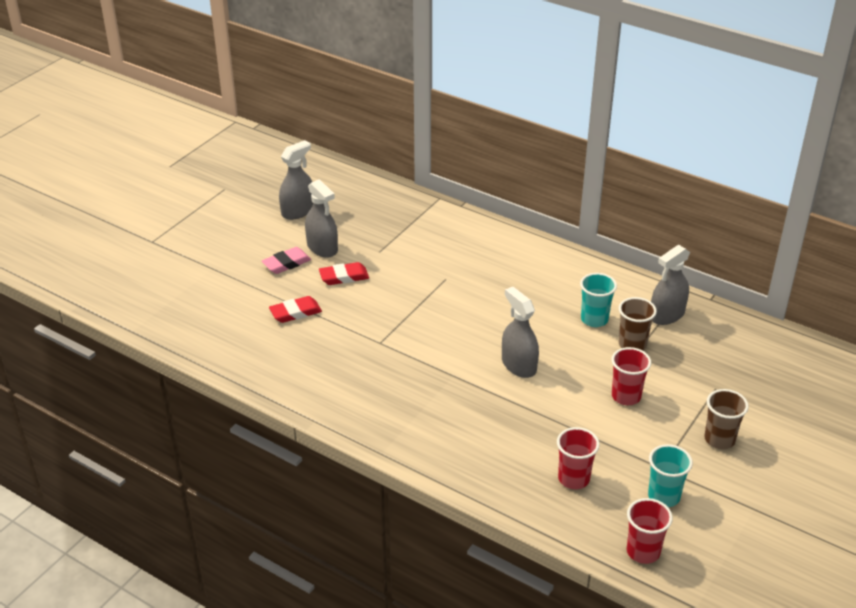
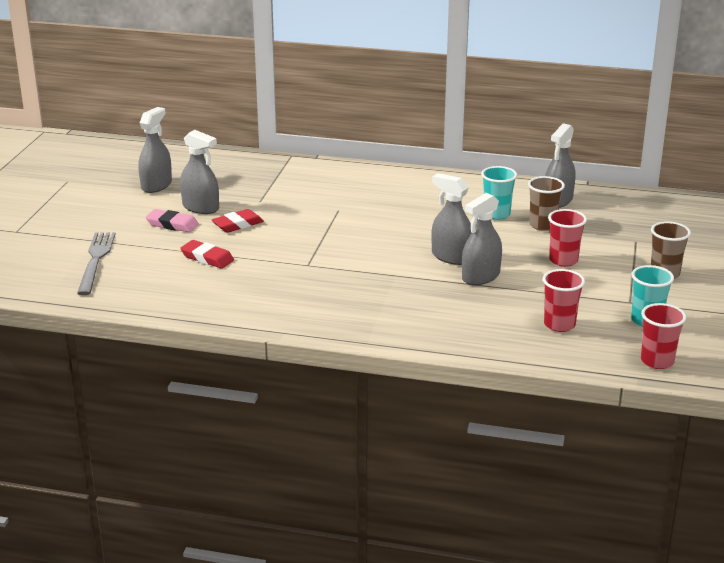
camera: 20 degrees left, 10 degrees down
(200, 293) = (96, 260): none -> grey fork
(286, 263) = (172, 224): pink eraser -> pink eraser turned 75 degrees clockwise
(295, 312) = (207, 258): red eraser -> red eraser turned 75 degrees clockwise
(532, 397) = (480, 276): none -> grey spray bottle

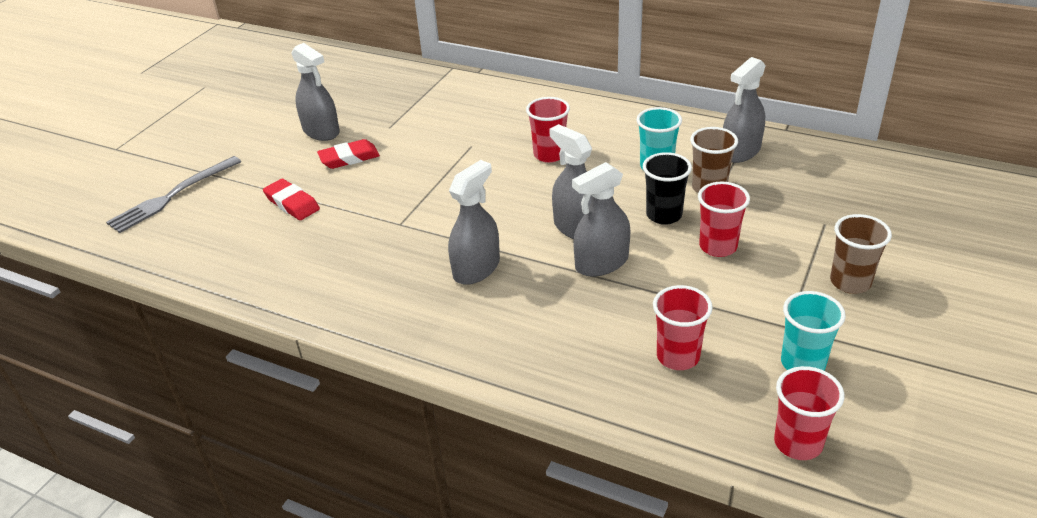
camera: 15 degrees right, 10 degrees up
(96, 260) = (172, 196): grey fork -> grey fork turned 150 degrees counterclockwise
(156, 185) = (290, 98): grey spray bottle -> grey spray bottle (476, 268)
(172, 224) = (279, 152): pink eraser -> none
(407, 212) = (549, 155): none -> red cup
(515, 244) = (664, 215): none -> black cup

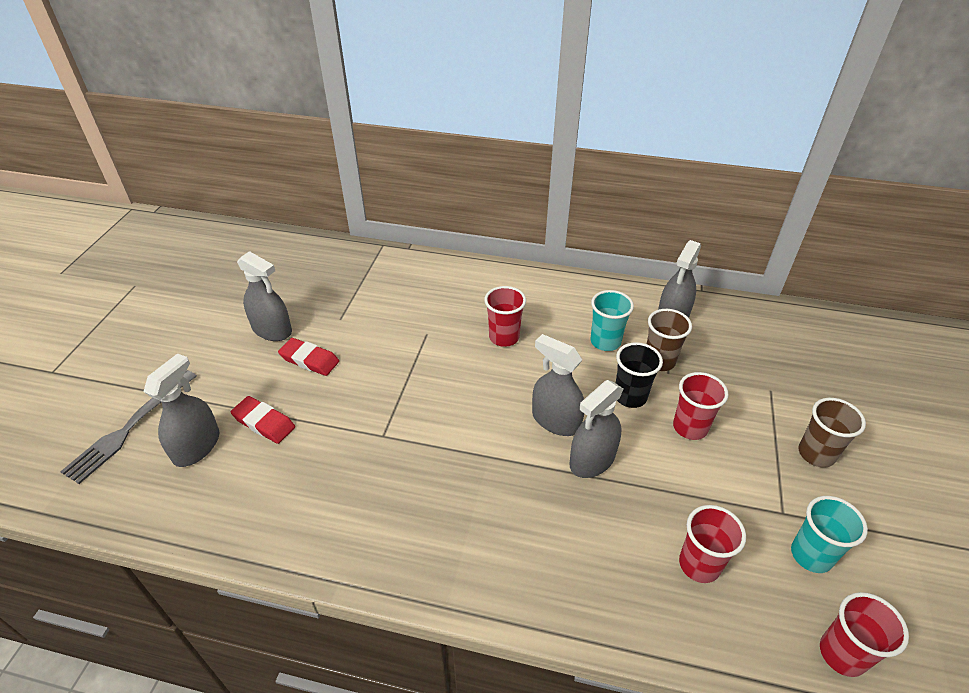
camera: 15 degrees left, 5 degrees up
(349, 158) = (309, 360): red eraser -> red eraser turned 60 degrees clockwise
(476, 268) = (475, 482): grey spray bottle -> grey spray bottle (197, 446)

